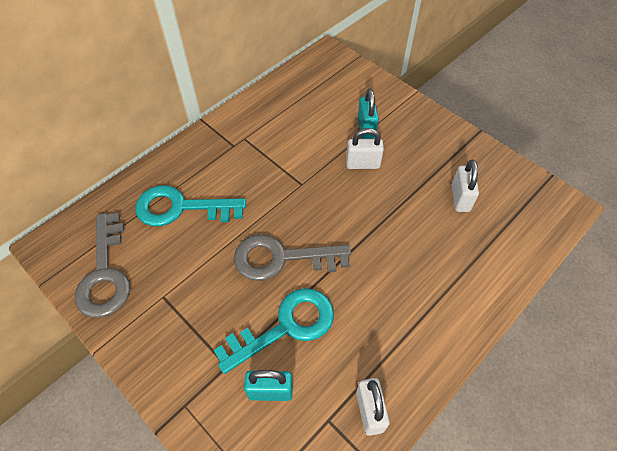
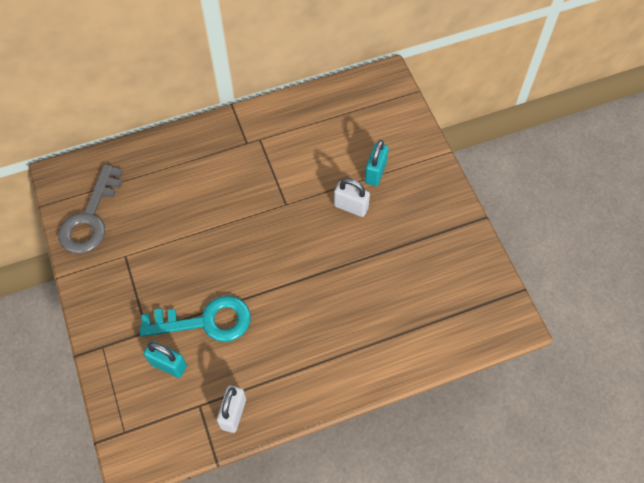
camera: 25 degrees right, 5 degrees up
(181, 208) = (174, 185): turquoise key -> none
(282, 258) = (233, 264): grey key -> none
(460, 198) = (419, 275): white padlock -> none

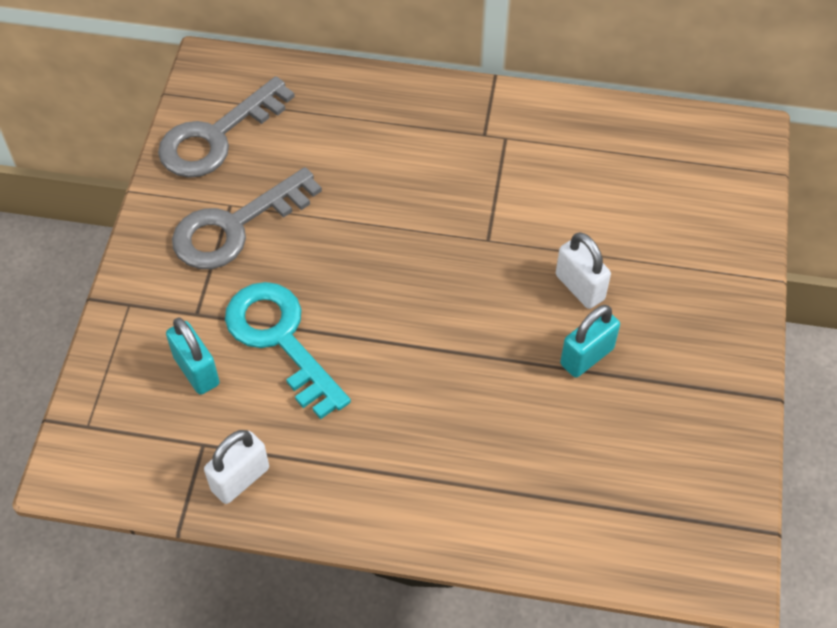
camera: 30 degrees right, 5 degrees down
(137, 267) = (235, 226): none -> grey key
(205, 321) = (280, 340): turquoise key -> turquoise key turned 150 degrees counterclockwise
(375, 172) = (646, 257): turquoise padlock -> turquoise padlock (586, 356)

